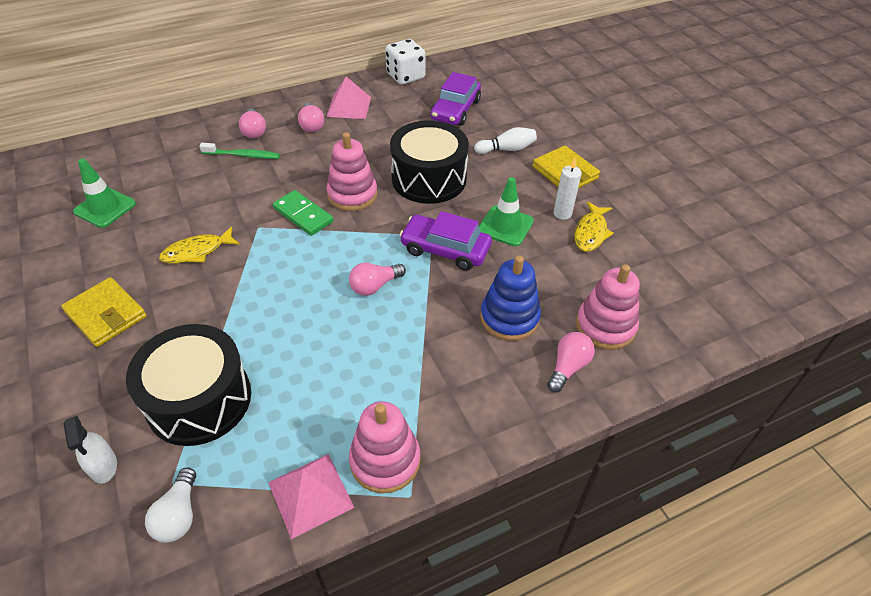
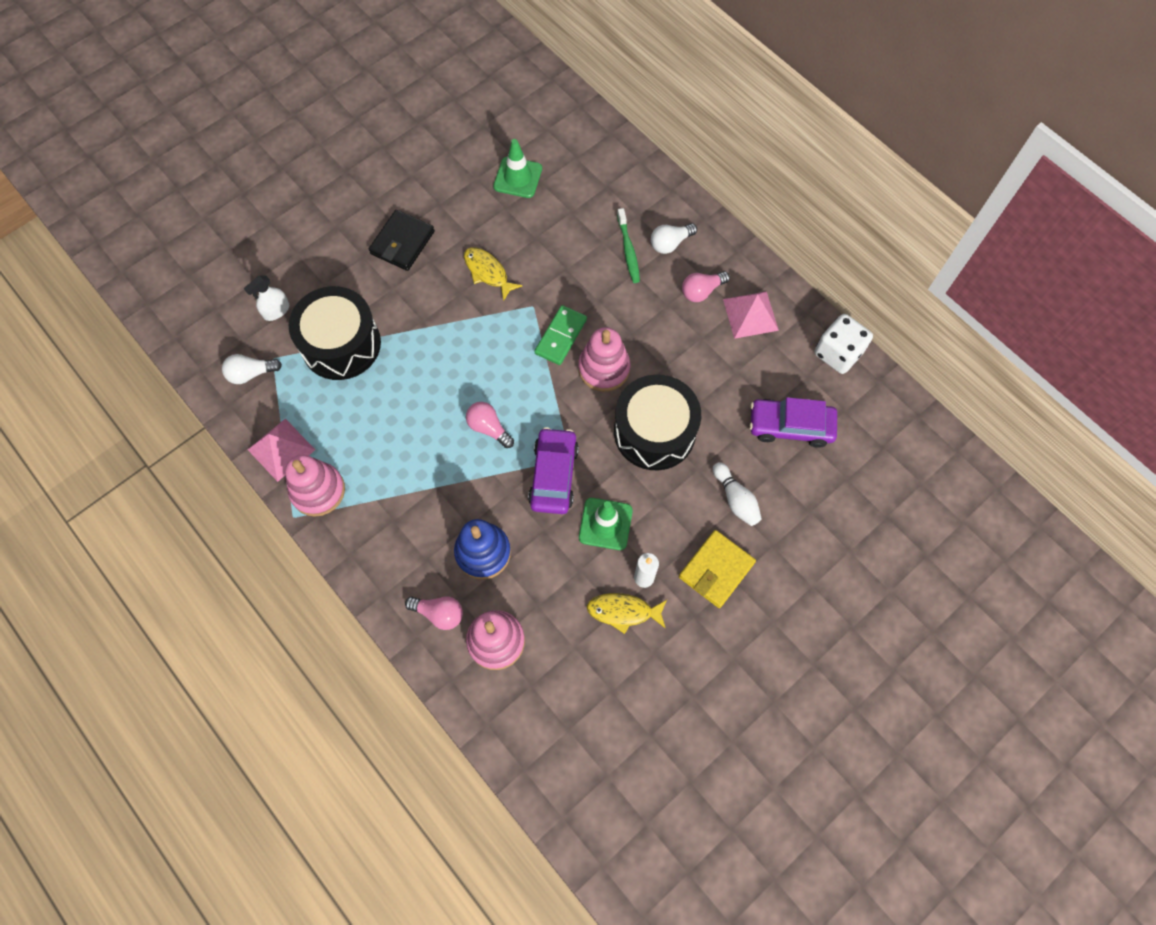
camera: 75 degrees right, 20 degrees up
(106, 314) = (402, 243): yellow wallet -> black wallet
(254, 131) = (670, 243): pink light bulb -> white light bulb

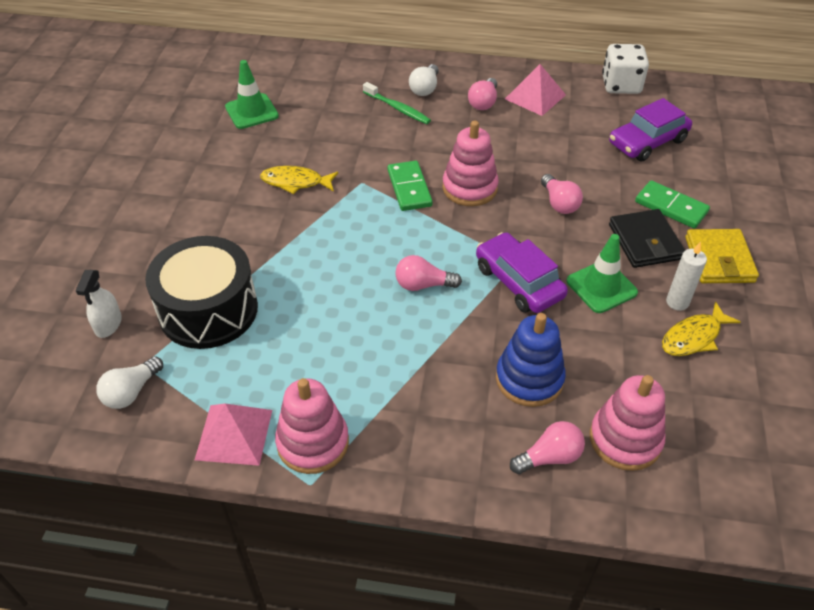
camera: 40 degrees left, 20 degrees down
(402, 243) = (191, 204): black wallet -> black wallet (645, 242)
(654, 432) = (559, 203): black drum -> pink light bulb
(735, 499) = (671, 207): white bowling pin -> green domino

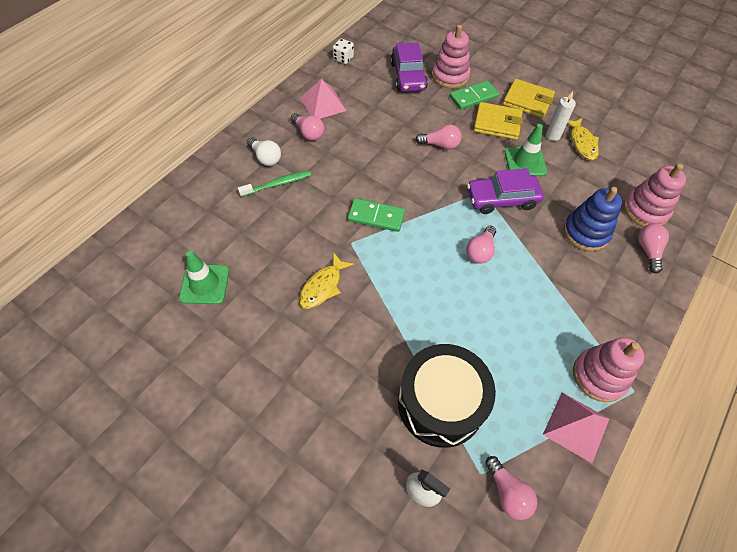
camera: 65 degrees left, 10 degrees up
(131, 392) = (508, 493): white light bulb -> pink light bulb
(469, 188) = (397, 183): pink stacking toy -> pink stacking toy (450, 76)
(621, 85) = (343, 58): white dice -> white dice, size x0.59
(645, 242) = (497, 123): black wallet -> yellow wallet

